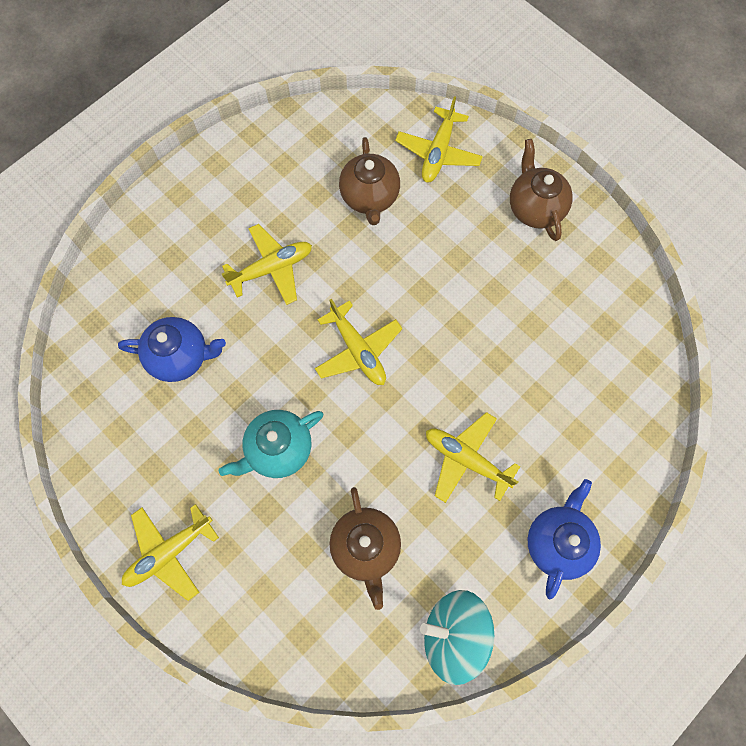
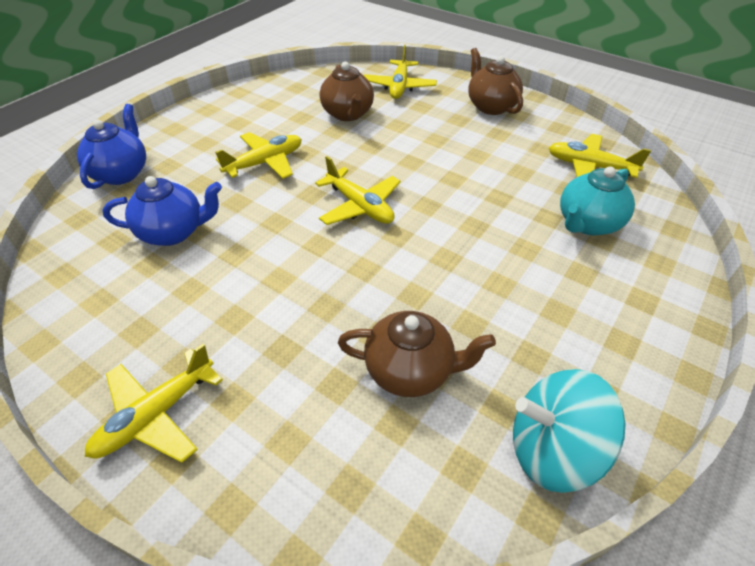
camera: 10 degrees left, 25 degrees down
(278, 449) = (288, 293): turquoise teapot -> turquoise teapot (587, 224)
(366, 547) = (411, 370): brown teapot -> brown teapot turned 60 degrees counterclockwise
(466, 459) = (498, 274): yellow plane -> yellow plane (589, 167)
(557, 541) = (629, 331): blue teapot -> blue teapot (122, 173)

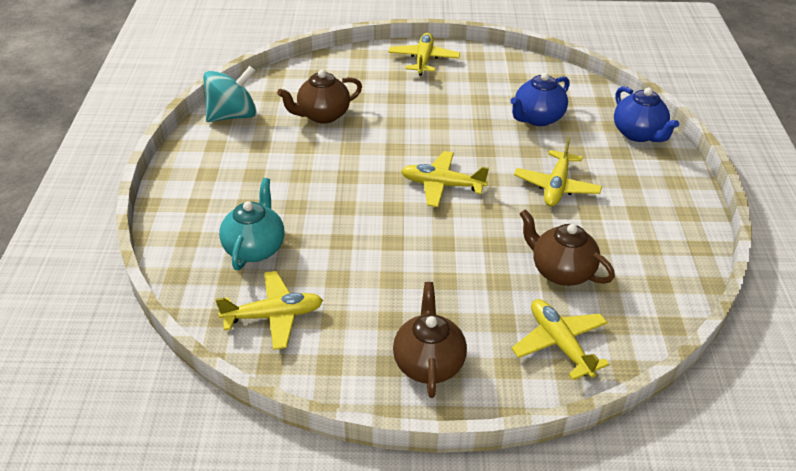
camera: 145 degrees right, 5 degrees down
(490, 106) = (428, 363): brown teapot -> brown teapot turned 120 degrees counterclockwise

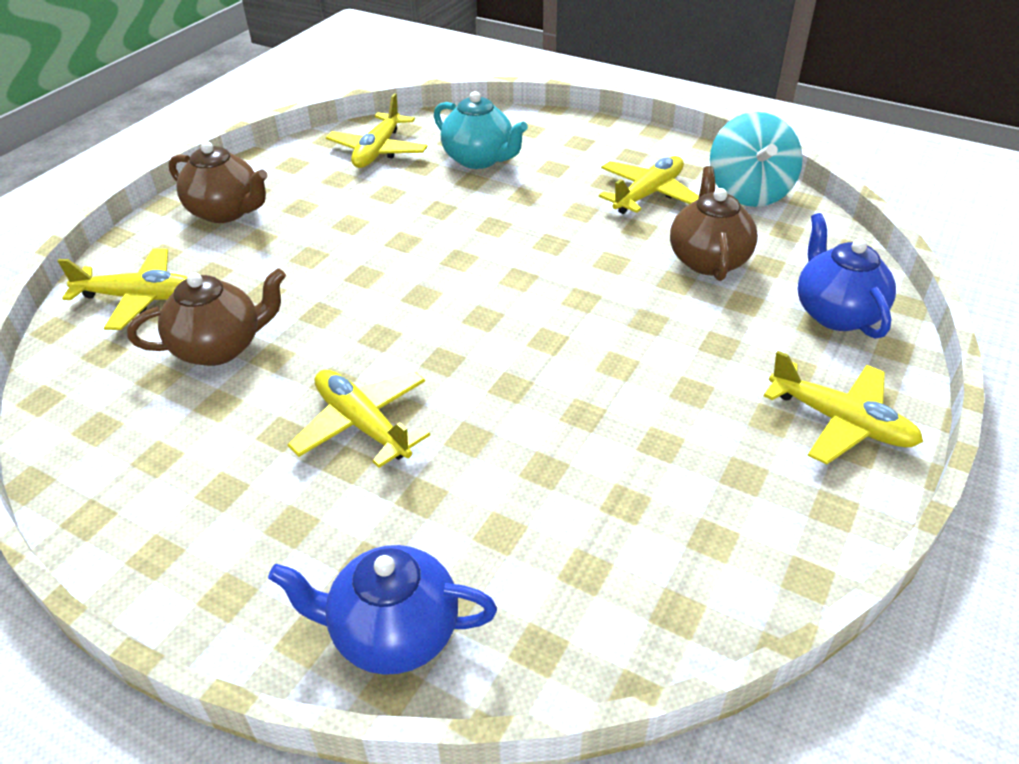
camera: 120 degrees right, 0 degrees up
(442, 185) = (467, 312): yellow plane -> yellow plane (648, 194)
(537, 118) = (551, 494): blue teapot -> blue teapot (835, 313)

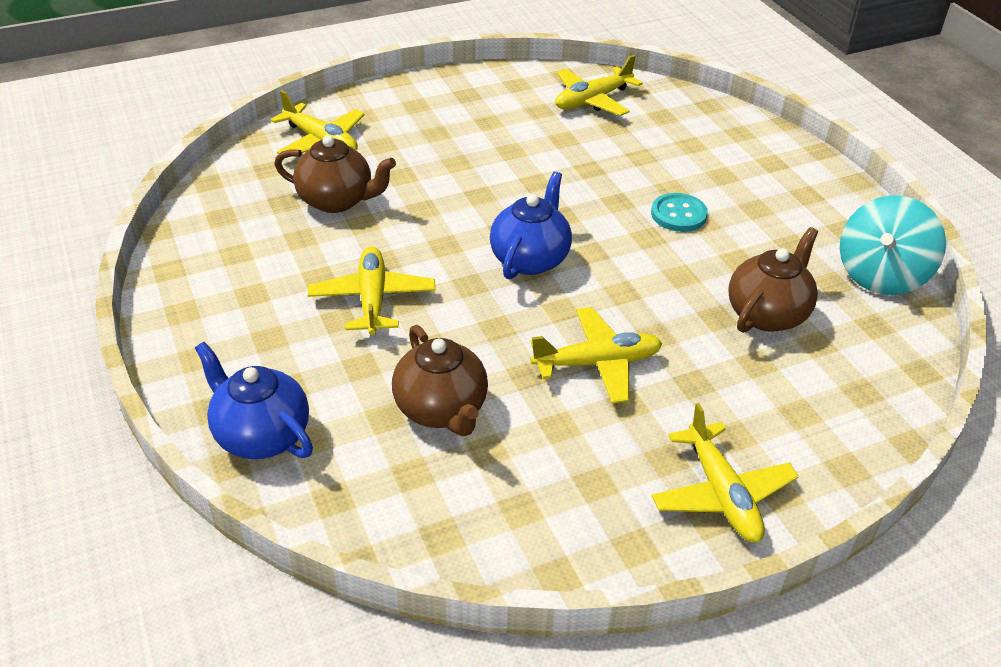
camera: 35 degrees right, 0 degrees up
(227, 212) = (434, 103): brown teapot -> brown teapot (442, 410)
(479, 159) = (667, 141): turquoise teapot -> none
(554, 214) = (678, 214): none -> turquoise button
(648, 194) = (781, 235): yellow plane -> yellow plane (597, 363)
(835, 313) = (829, 413): blue teapot -> blue teapot (530, 258)

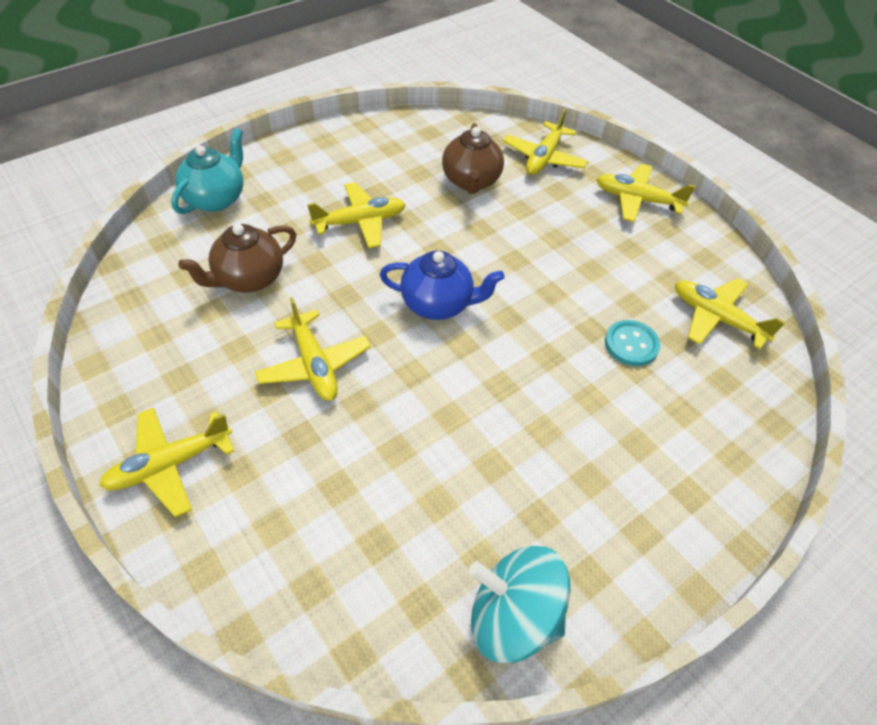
camera: 75 degrees right, 10 degrees up
(261, 435) = (216, 198): blue teapot -> turquoise teapot
(420, 100) = (637, 200): none -> yellow plane
(678, 214) = (548, 408): turquoise button -> turquoise button (631, 344)
(767, 313) = (412, 495): brown teapot -> none

